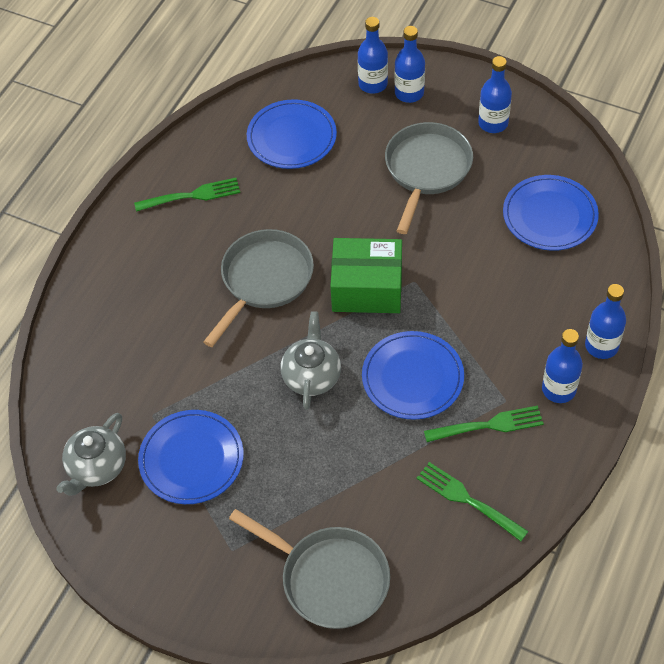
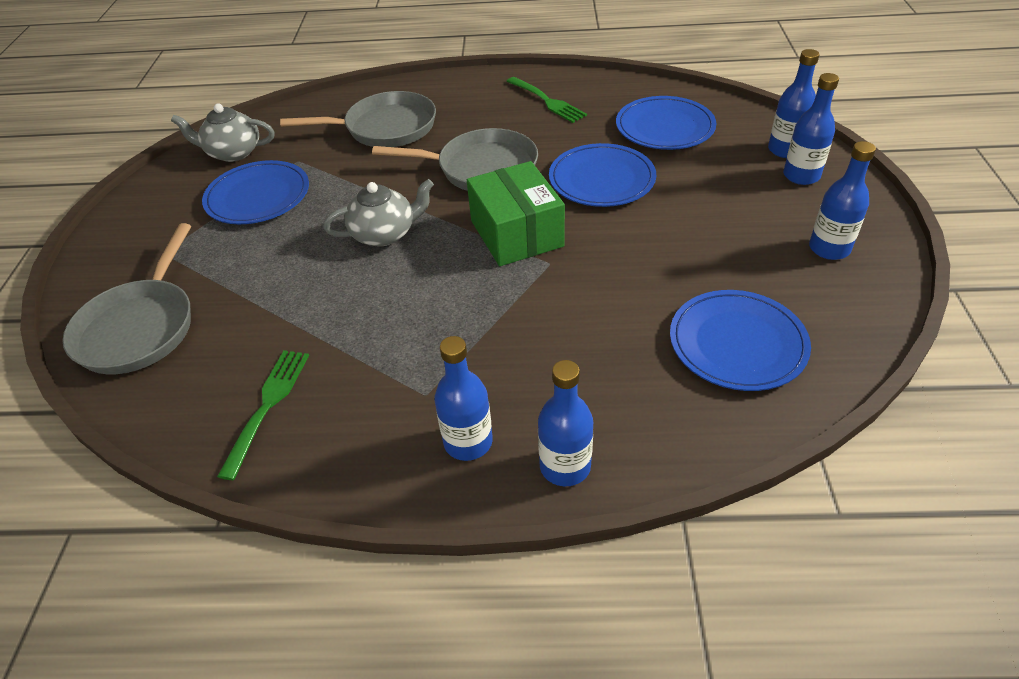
camera: 65 degrees right, 10 degrees down
(412, 377) = (418, 304): blue plate -> blue plate (601, 179)
(426, 170) = (709, 222): grey pan -> grey pan (384, 128)
(487, 426) = (381, 389): green fork -> none

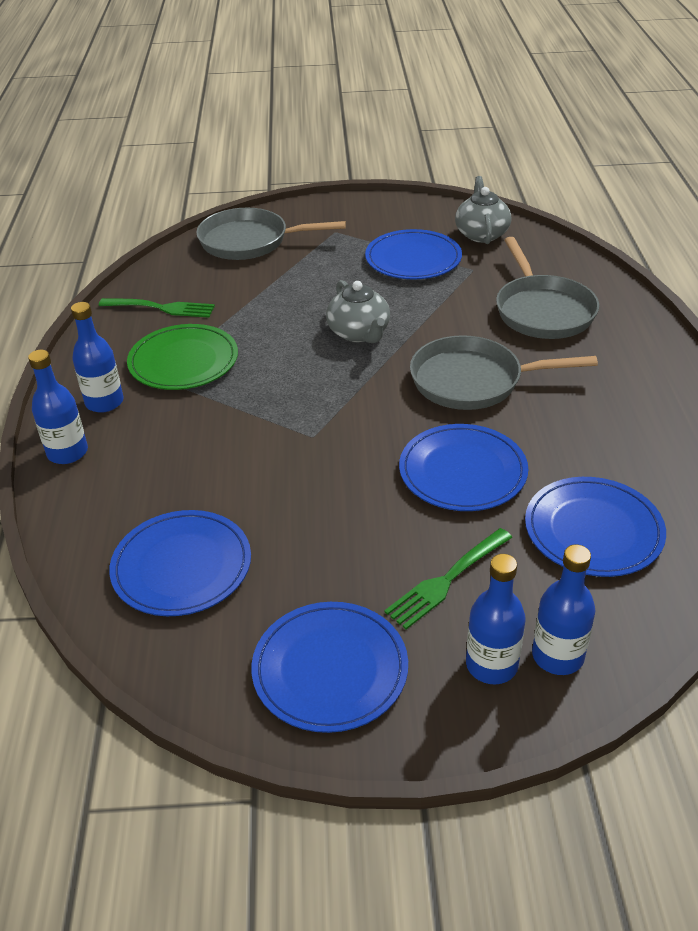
camera: 85 degrees right, 5 degrees down
(398, 372) = (183, 361): none -> green plate
(481, 168) = (473, 381): grey pan -> grey pan turned 90 degrees clockwise
(516, 233) = (360, 412): green box -> none
(546, 101) = (634, 422): green fork -> green fork (447, 579)
(829, 248) = (330, 669): blue bottle -> blue plate

